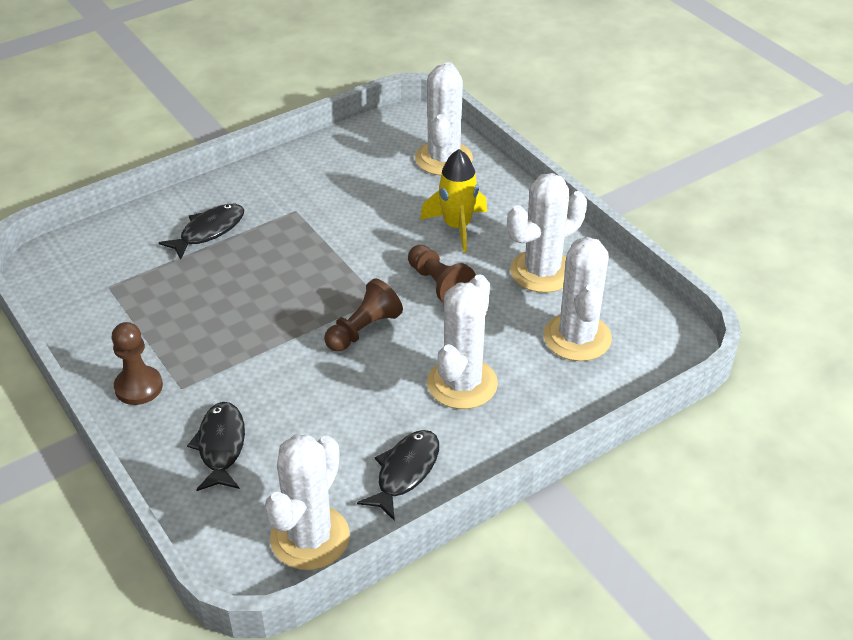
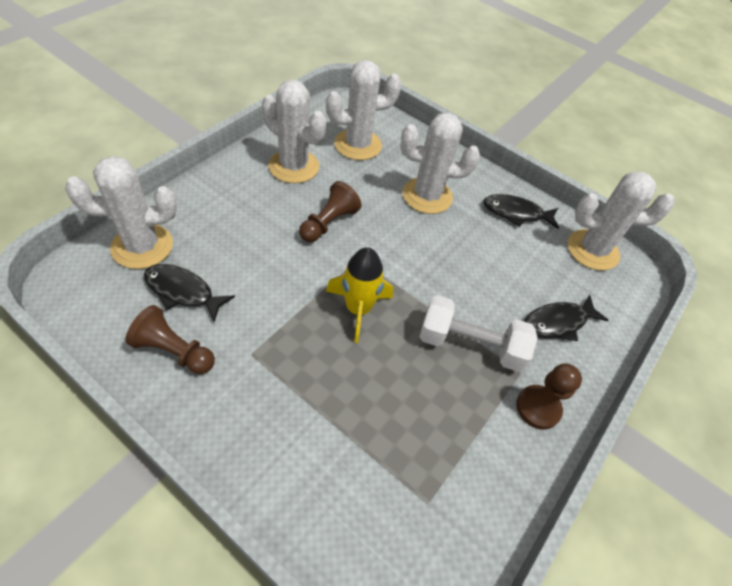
camera: 115 degrees left, 10 degrees up
(209, 231) = (306, 429): black fish -> black fish (183, 291)
(232, 357) = (470, 345): none -> white dumbbell
(363, 329) = (398, 261): brown pawn -> brown pawn (174, 351)
(457, 227) = (250, 222): yellow rocket -> yellow rocket (358, 309)

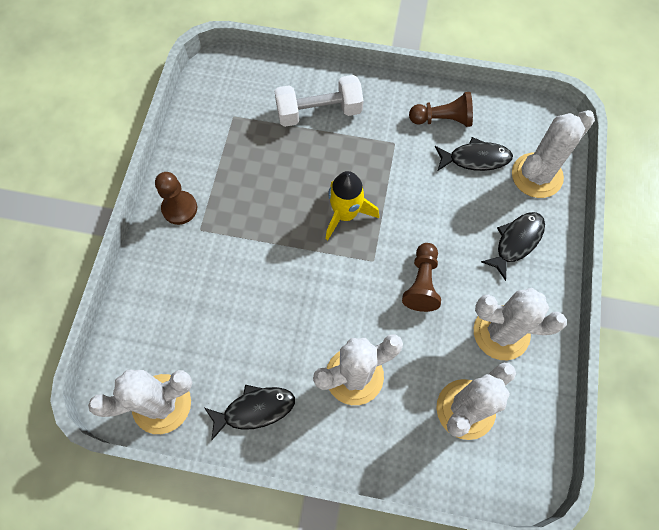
camera: 160 degrees right, 15 degrees up
(470, 345) = (246, 231): white dumbbell -> white dumbbell (319, 112)
(558, 322) = (180, 292): black fish -> black fish (516, 242)

